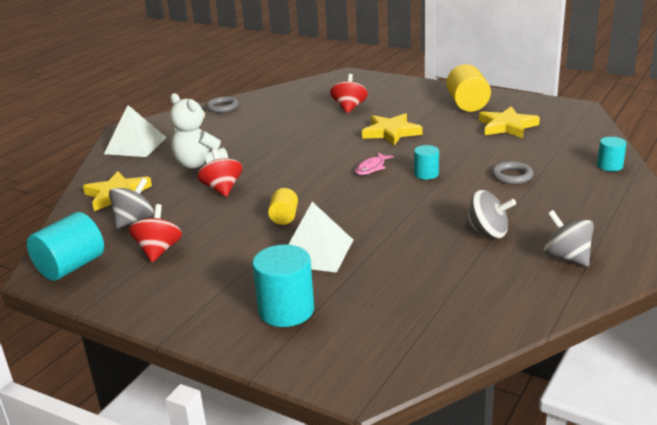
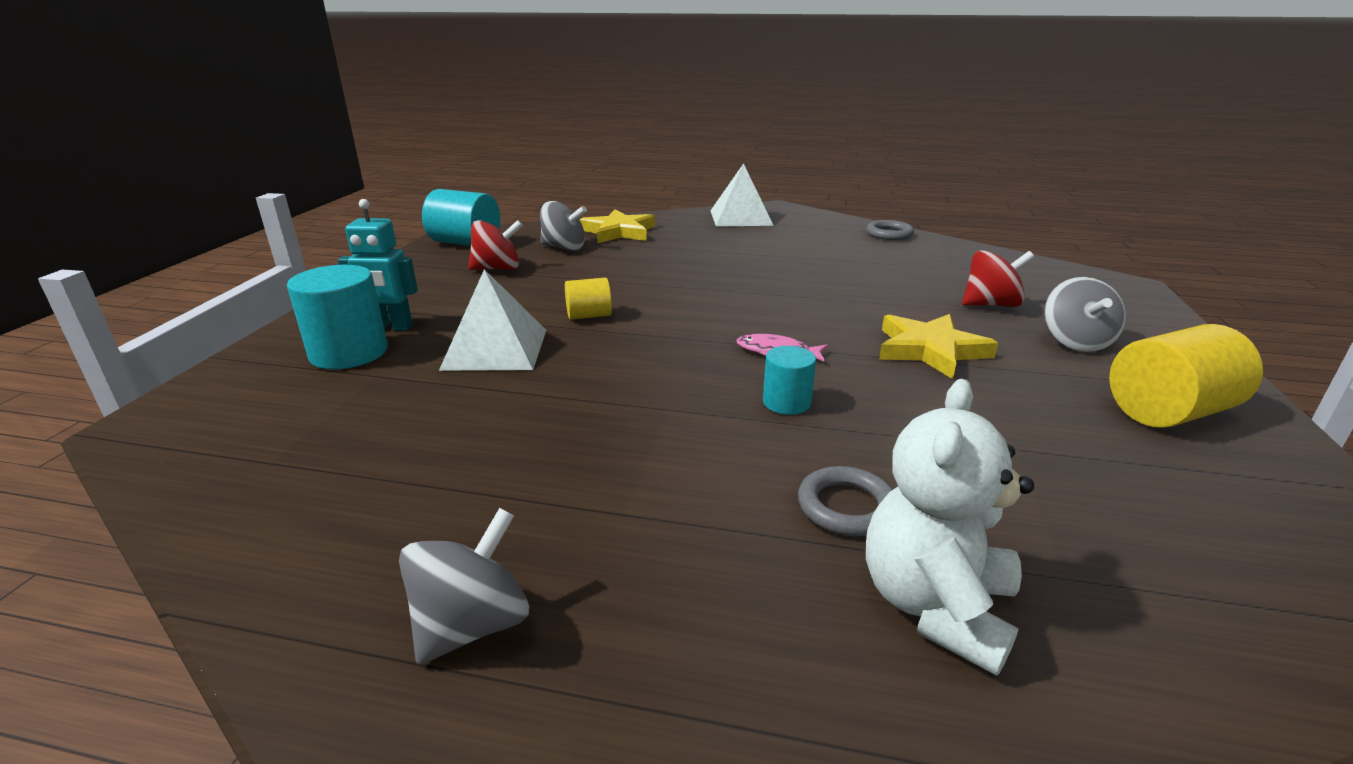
camera: 70 degrees right, 0 degrees up
(199, 164) = (713, 250): white teddy bear -> white teddy bear (935, 606)
(222, 189) = (654, 271): red spinning top -> none
(250, 295) = (391, 327): none -> turquoise robot
(488, 232) = (575, 496): grey spinning top -> grey spinning top (1075, 342)
(507, 126) = (1114, 477): yellow star -> none
(610, 166) = (1051, 705): turquoise cylinder -> none

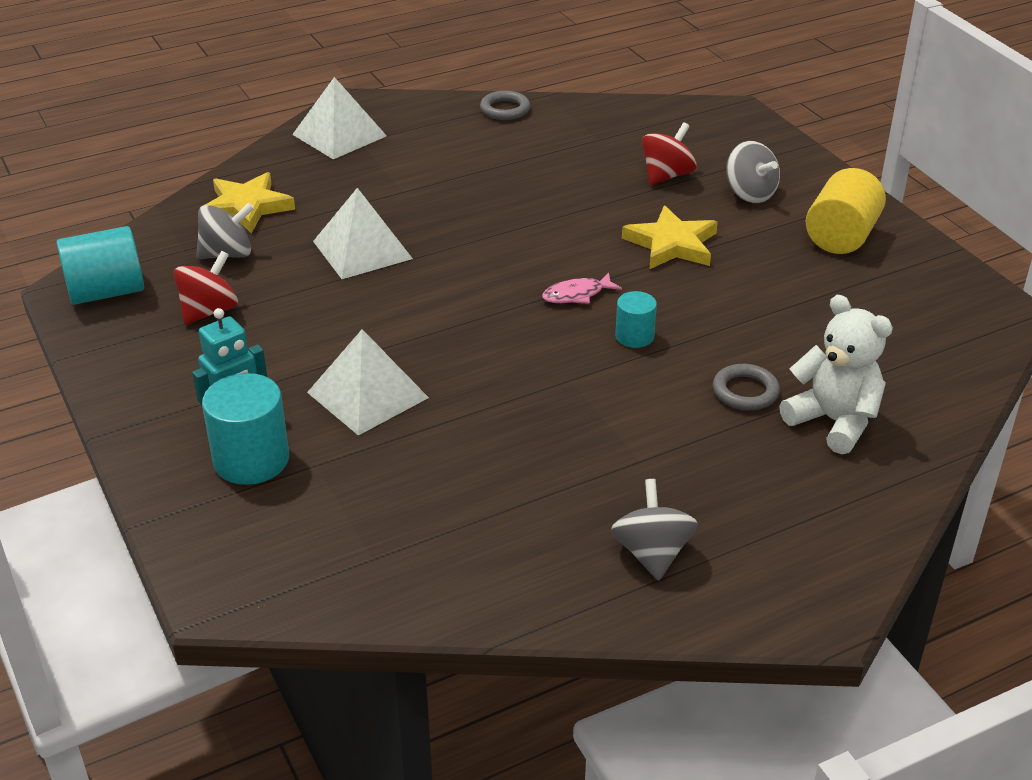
camera: 40 degrees left, 10 degrees up
(589, 316) = (388, 326): yellow cylinder -> none
(652, 271) = (362, 250): none -> white pyramid
(935, 606) = (833, 421): white teddy bear -> white teddy bear turned 150 degrees clockwise

